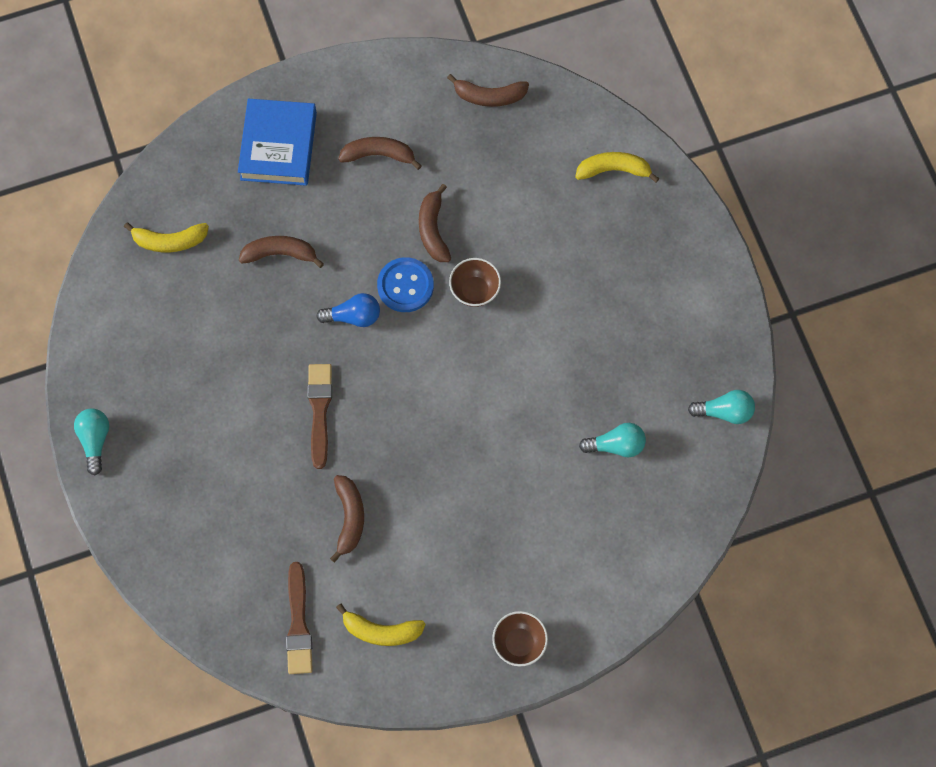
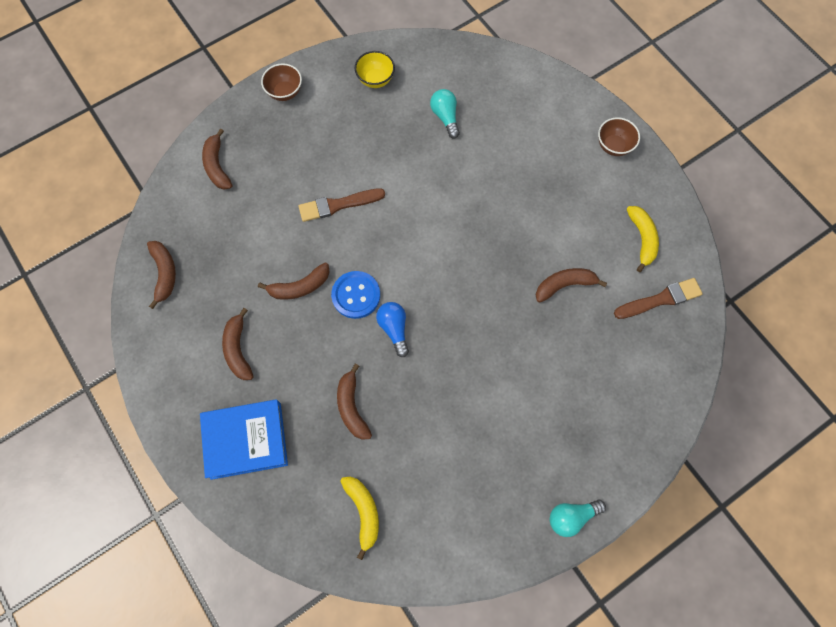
camera: 105 degrees left, 0 degrees up
(319, 411) = (484, 333): brown brush -> brown brush (338, 205)
(475, 290) = (347, 241): brown bowl -> brown bowl (285, 92)
(613, 170) = (217, 166): yellow banana -> brown banana
(694, 374) = (375, 79): none -> yellow bowl
(724, 412) = (398, 56): turquoise light bulb -> none

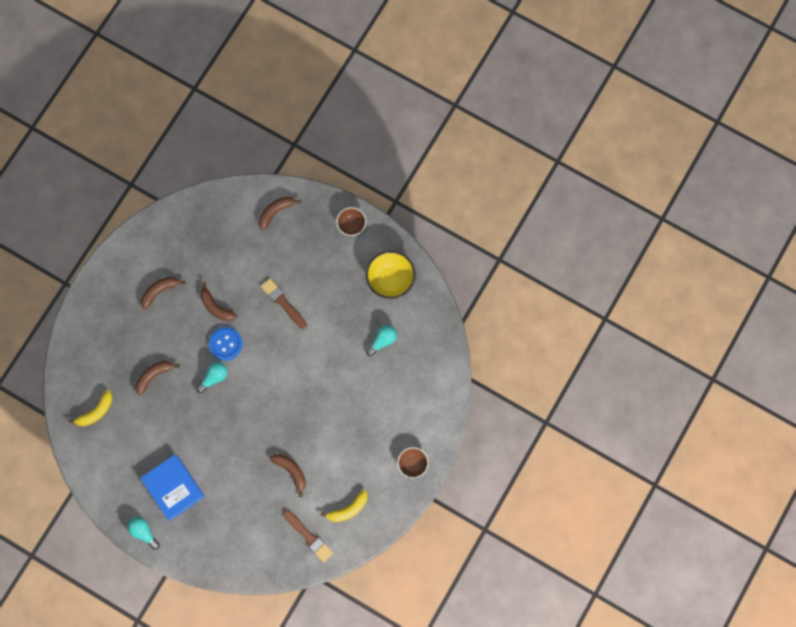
camera: 65 degrees right, 5 degrees up
(164, 274) = (188, 221): brown banana -> none
(246, 440) = (108, 325): blue book -> blue book (173, 488)
(375, 79) = (390, 280): yellow bowl -> yellow bowl, size x1.63
(394, 329) = (214, 378): blue light bulb -> turquoise light bulb

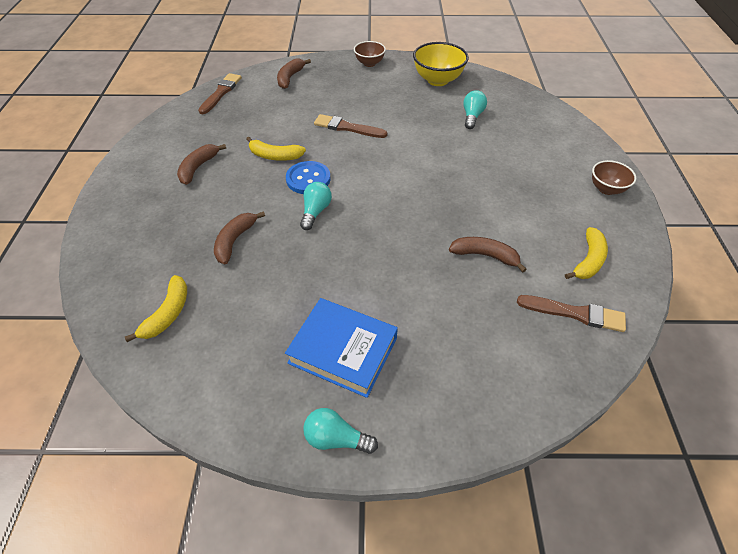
camera: 30 degrees left, 25 degrees down
(213, 204) = (221, 93): none -> brown brush
(216, 307) = (275, 156): brown banana -> yellow banana

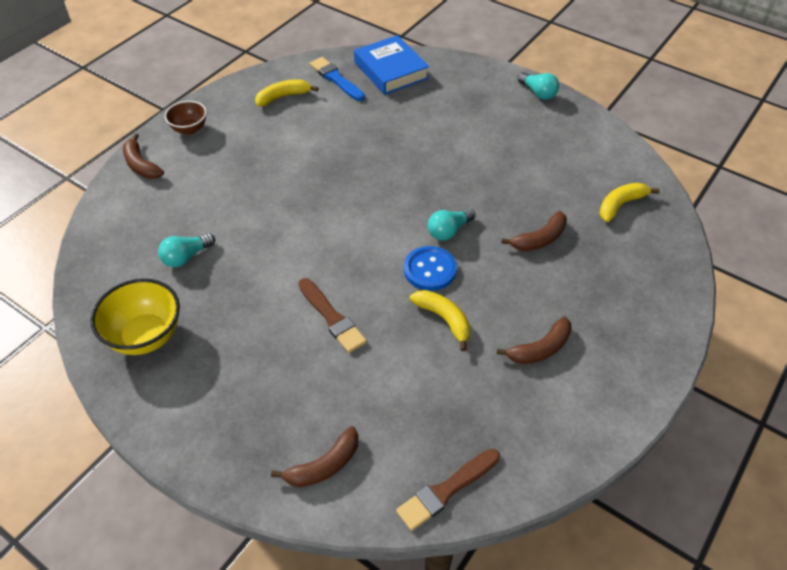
camera: 145 degrees left, 0 degrees up
(343, 350) = (503, 127): blue book -> blue book (391, 70)
(369, 63) = (186, 429): brown bowl -> none
(485, 255) = (348, 132): brown banana -> brown banana (141, 165)
(575, 313) = (336, 79): brown brush -> blue brush

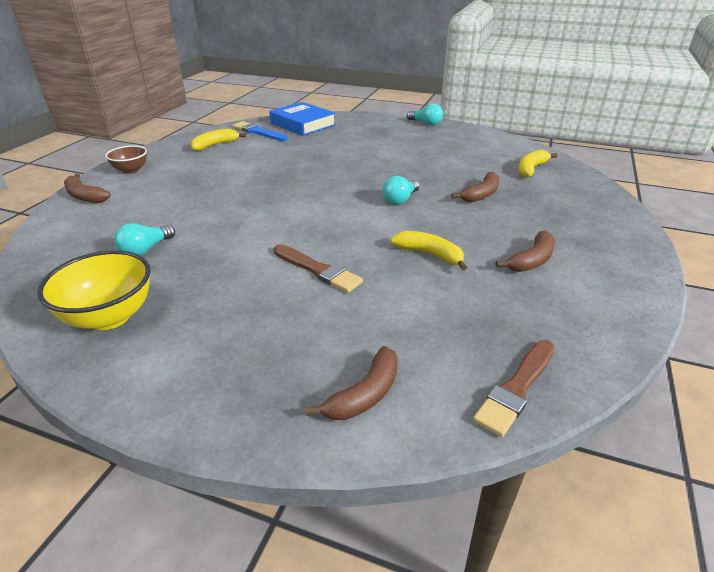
camera: 15 degrees left, 15 degrees down
(430, 270) = (397, 225): blue button -> none

